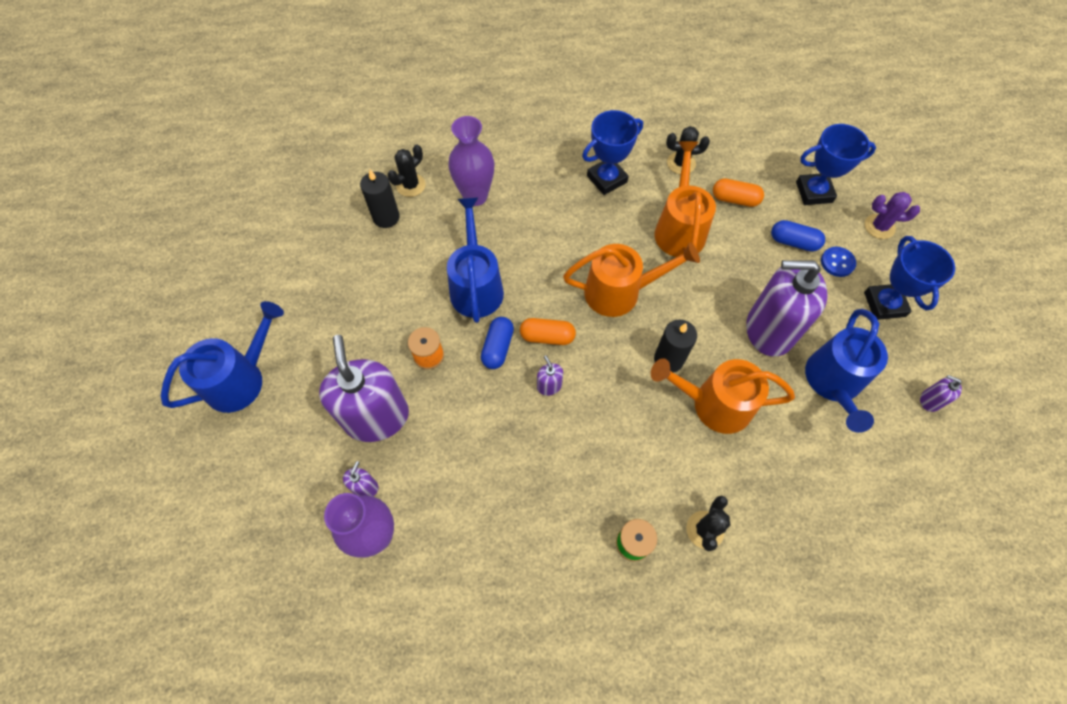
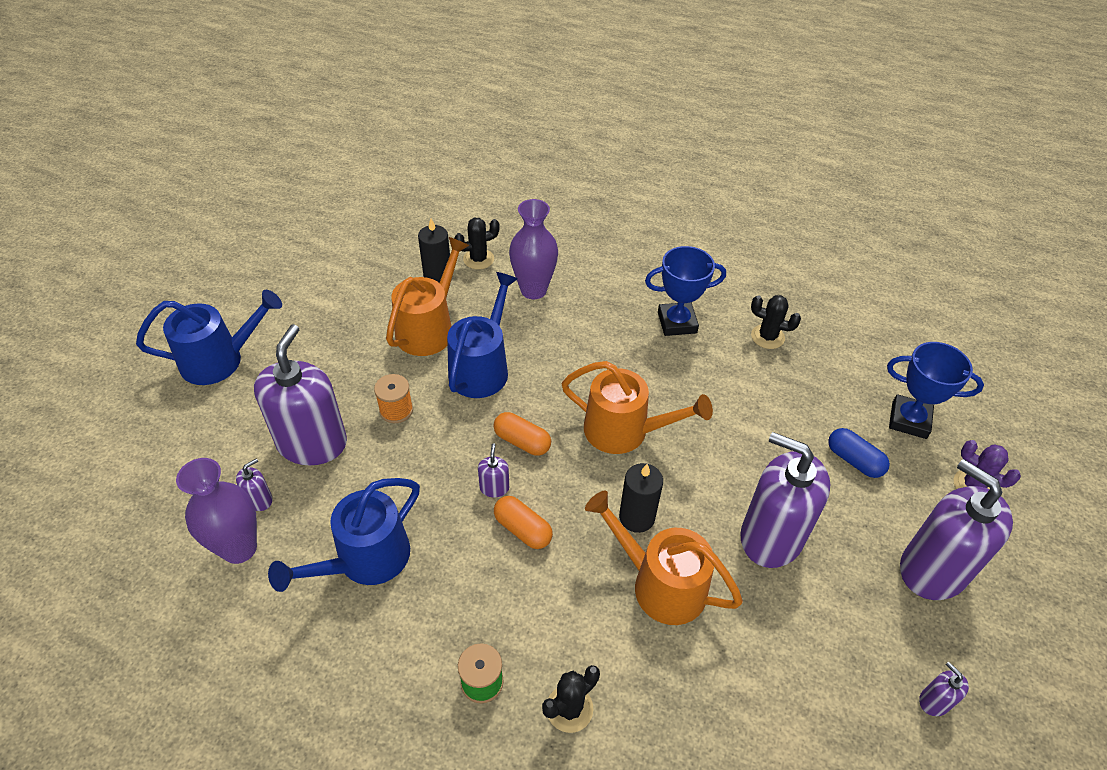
camera: 25 degrees right, 15 degrees down
(498, 347) = (466, 431): blue capsule -> none
(679, 228) = (728, 396): orange watering can -> orange watering can (429, 328)
(735, 199) = (808, 392): orange capsule -> orange capsule (523, 529)
(833, 383) = (817, 626): blue watering can -> blue watering can (365, 561)
(837, 262) = (897, 502): blue button -> none
(884, 304) = (932, 569): blue trophy -> purple soap dispenser

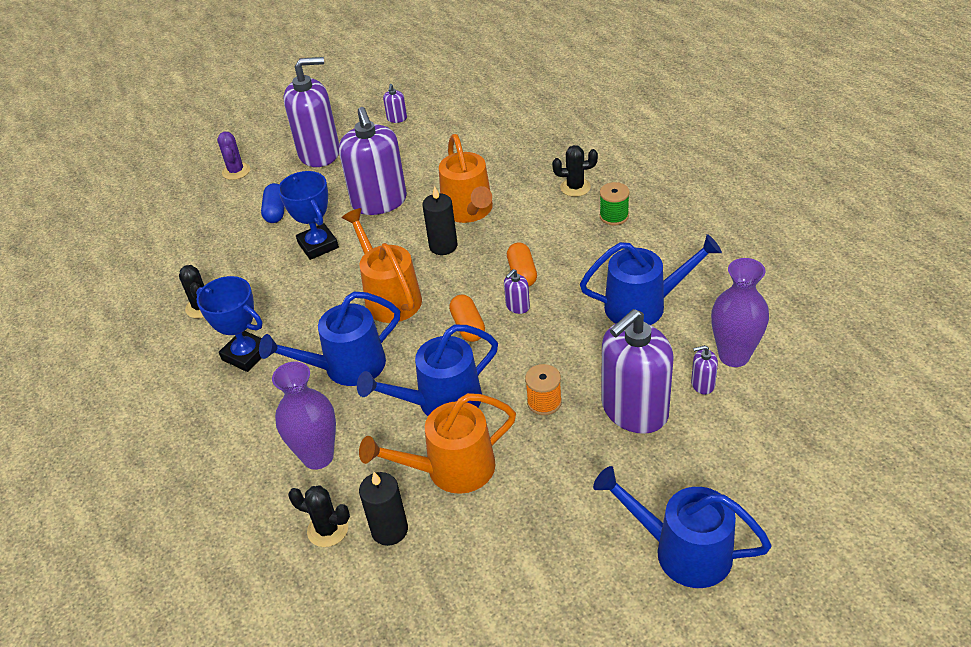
camera: 135 degrees left, 5 degrees down
(587, 354) = (346, 367): none -> blue watering can
(909, 420) = (209, 214): blue trophy -> blue trophy (318, 245)
(932, 569) = (319, 153): purple soap dispenser -> purple soap dispenser turned 105 degrees counterclockwise

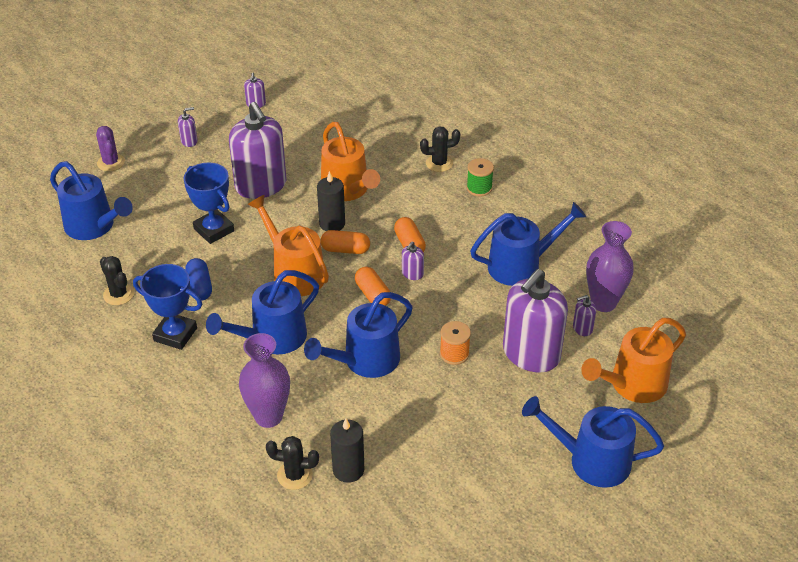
camera: 15 degrees left, 0 degrees up
(200, 235) = (94, 227): none -> blue watering can
(275, 211) = (163, 200): blue capsule -> blue capsule (199, 287)
(319, 153) = (189, 141): purple soap dispenser -> purple soap dispenser, size x0.40
(450, 275) = (345, 250): none -> orange capsule
(450, 470) = (388, 416): orange watering can -> orange watering can (632, 385)

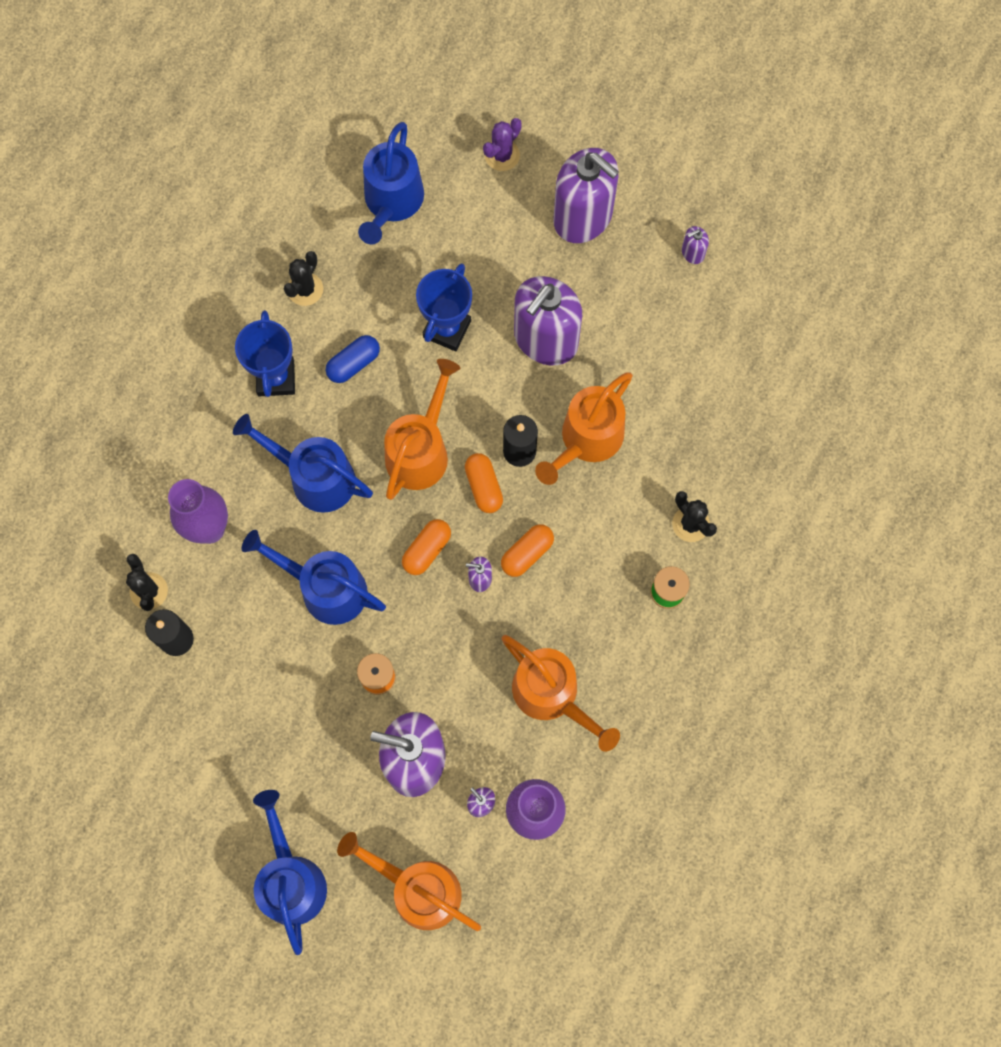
camera: 65 degrees right, 30 degrees up
(189, 141) = (583, 217): purple soap dispenser -> purple soap dispenser, size x2.49
(521, 265) = (552, 695): blue watering can -> orange watering can

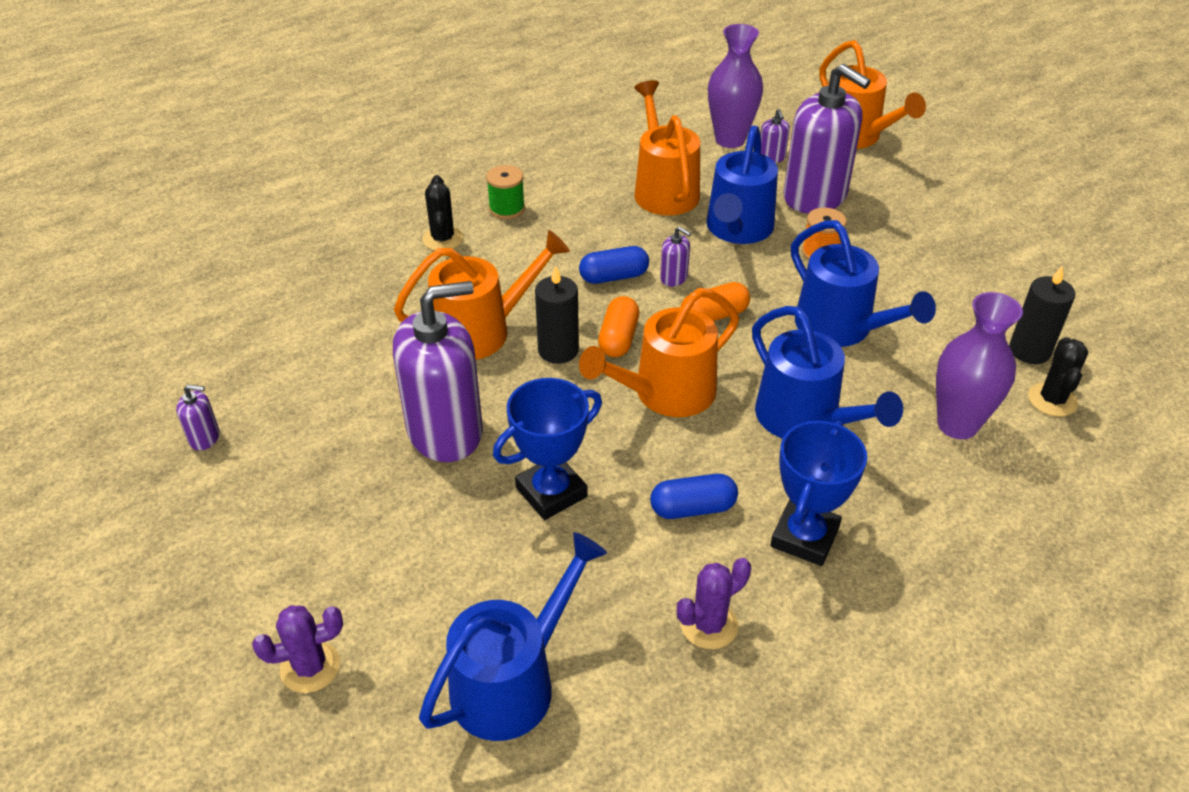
camera: 150 degrees left, 30 degrees down
(291, 878) = (966, 174): blue watering can -> blue watering can (737, 230)
(305, 289) = (709, 625): black cactus -> purple cactus
(527, 553) = (614, 277): orange capsule -> blue capsule
(583, 217) = (283, 535): purple soap dispenser -> none

